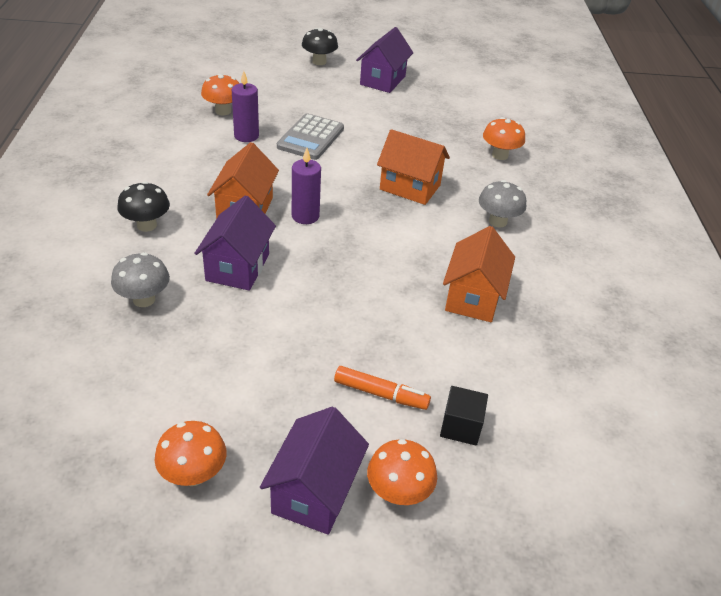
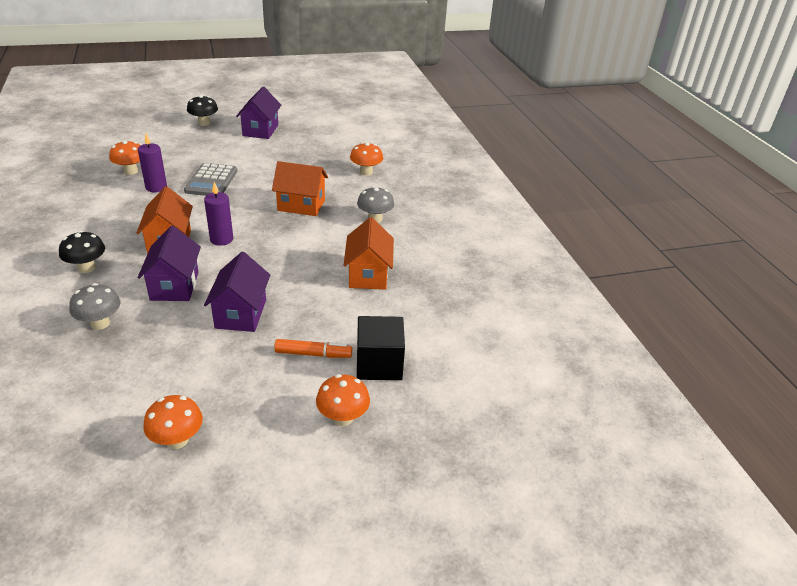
camera: 15 degrees left, 5 degrees down
(314, 492) = (278, 431): purple house -> purple house (241, 314)
(460, 427) = (379, 364): black cube -> black cube, size x1.57

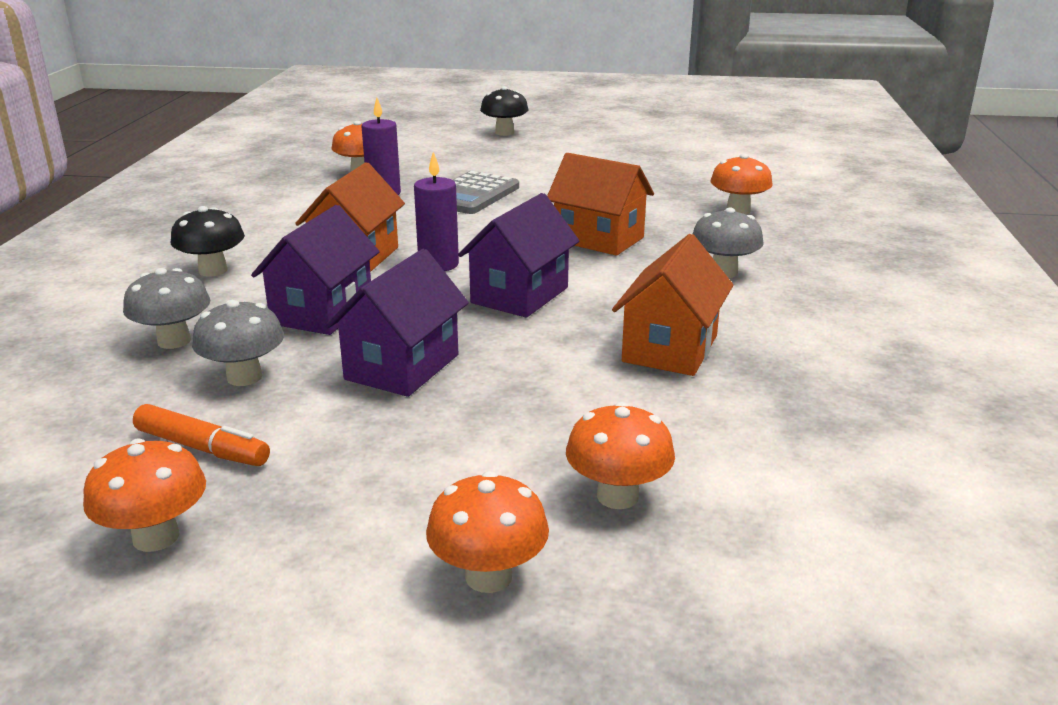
camera: 25 degrees right, 10 degrees down
(159, 338) = (244, 377): none -> grey mushroom
(260, 130) = (585, 147): purple house -> purple house (520, 295)
(313, 354) = (494, 452): orange marker -> orange marker (202, 448)
(379, 364) = (617, 496): black cube -> orange mushroom

